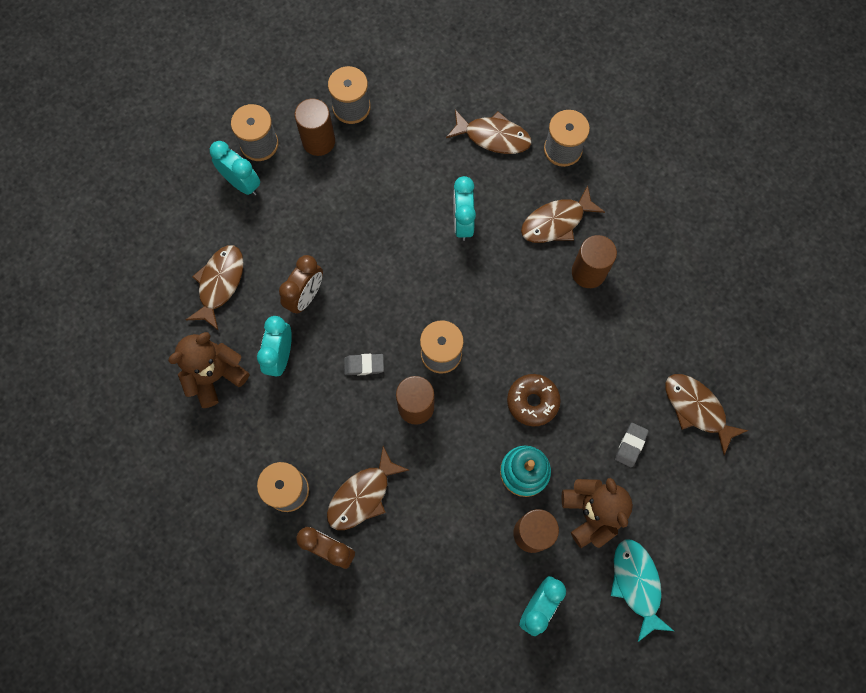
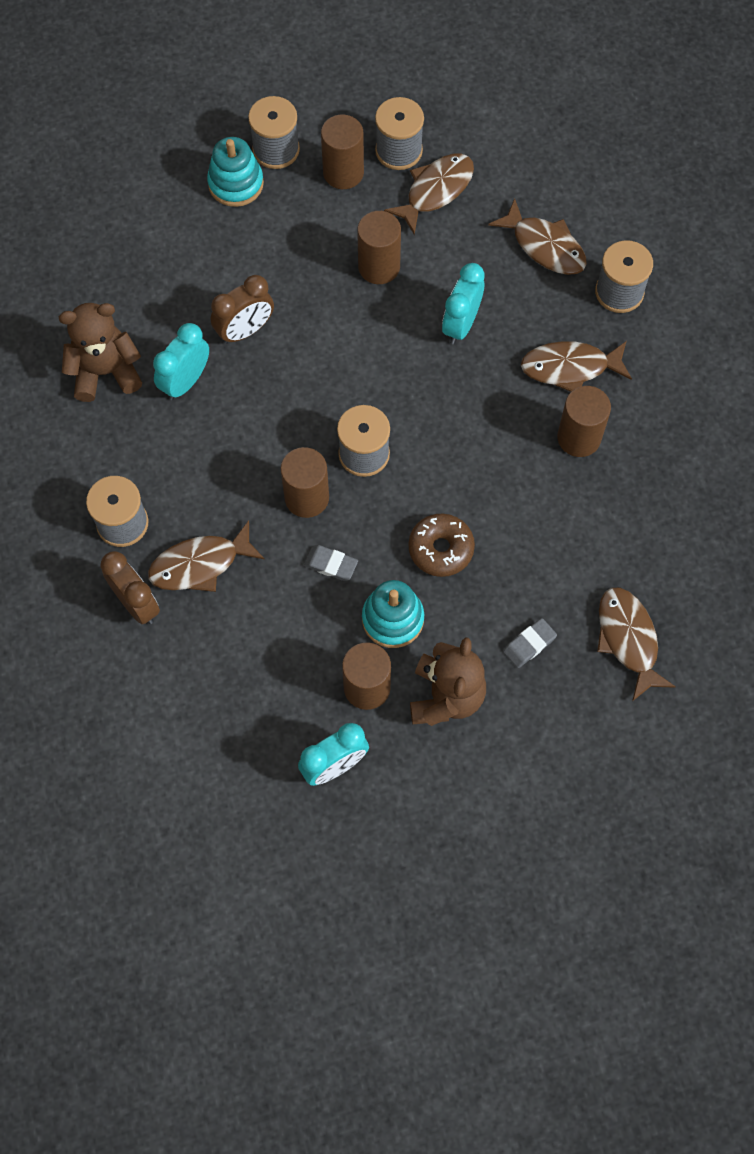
camera: 25 degrees right, 5 degrees down
(220, 284) = (158, 279): brown fish -> brown fish (435, 191)
(242, 183) = (236, 183): turquoise clock -> turquoise stacking toy
(364, 365) = (271, 430): grey eraser -> grey eraser (331, 564)
(381, 203) = (379, 267): none -> brown cylinder
(636, 584) = (458, 794): turquoise fish -> none

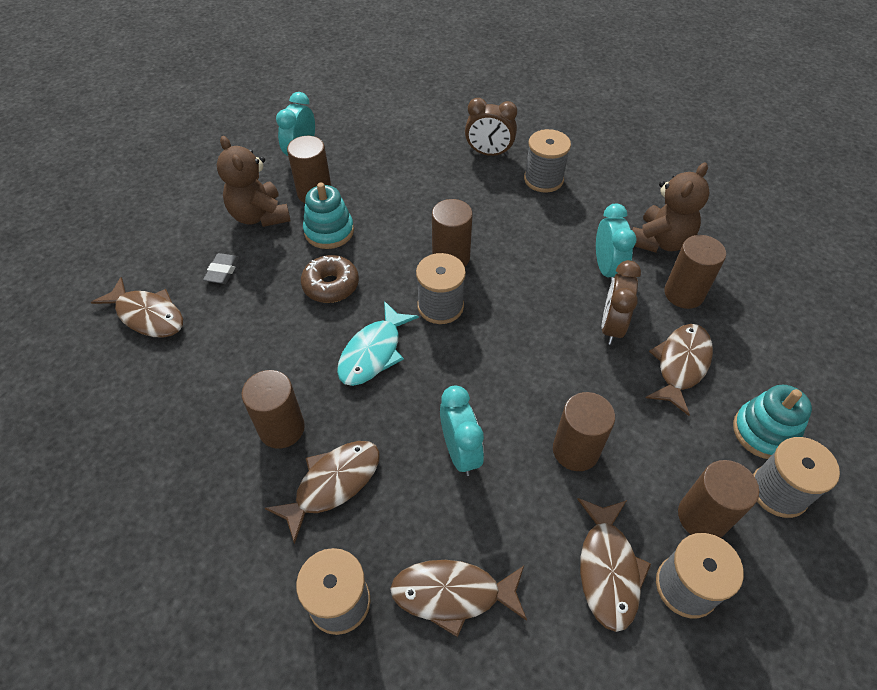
camera: 140 degrees right, 15 degrees down
(152, 313) = (683, 294): none -> brown cylinder
(200, 564) = (475, 188): brown fish -> brown fish (680, 365)
(331, 564) = (397, 234): grey eraser -> none
(457, 451) = (373, 352): none -> turquoise fish

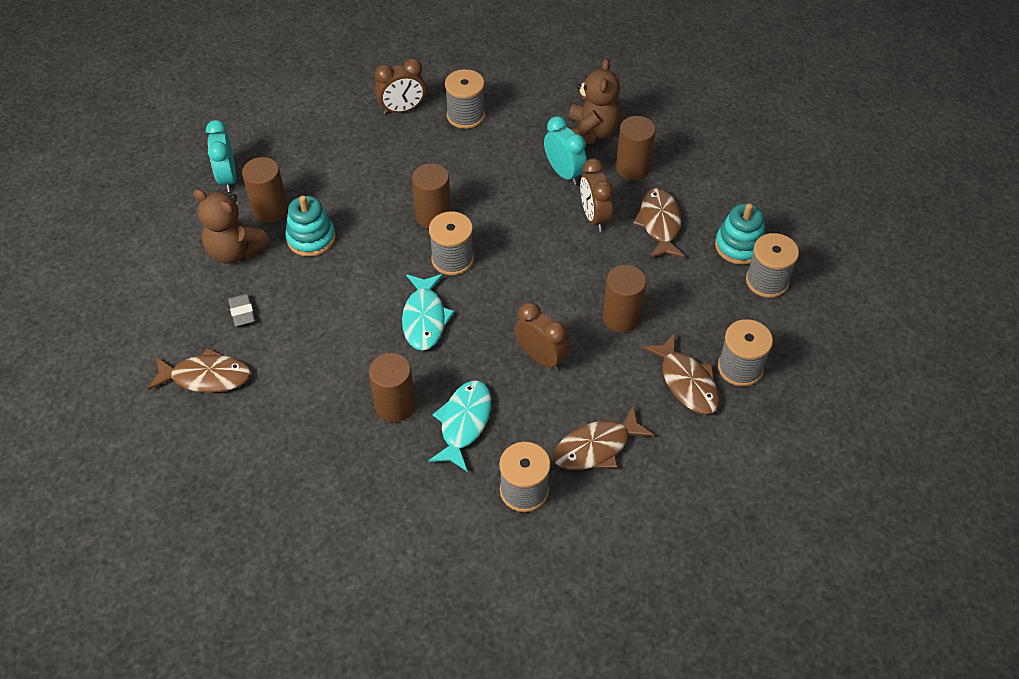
camera: 30 degrees left, 0 degrees up
(331, 285) = (349, 282): brown donut -> none
(333, 484) = (464, 423): brown fish -> turquoise fish
(460, 452) = (541, 357): turquoise clock -> brown clock
(702, 517) = (728, 320): brown cylinder -> none

